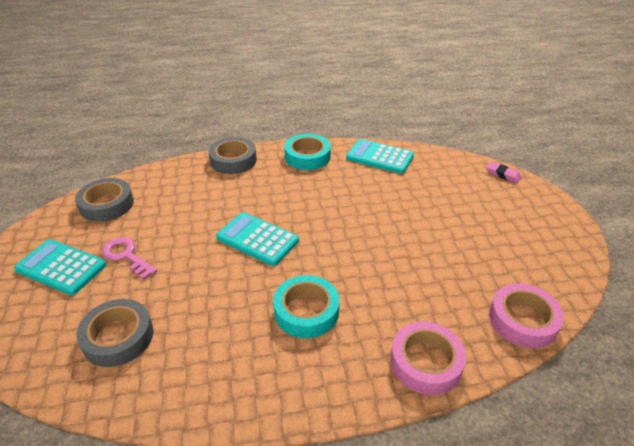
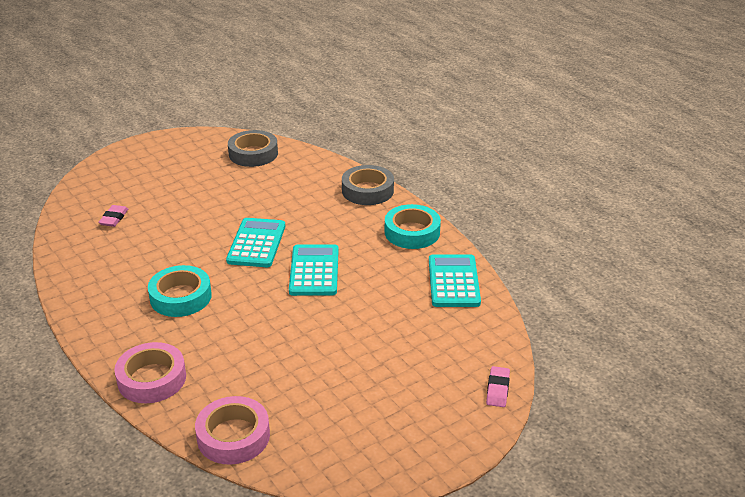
camera: 65 degrees right, 5 degrees down
(61, 267) = (169, 166): turquoise calculator -> turquoise calculator (314, 271)
(118, 337) = (114, 218): grey tape -> pink eraser
(126, 256) = (197, 188): pink key -> none

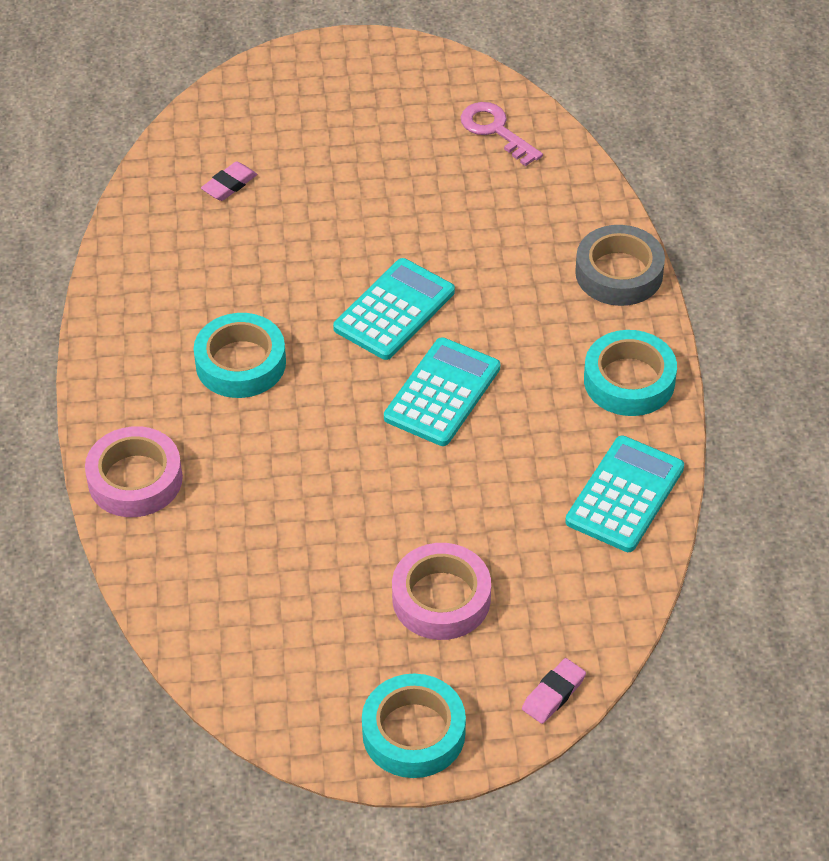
camera: 30 degrees right, 15 degrees up
(233, 436) = (182, 607): pink tape -> pink tape (441, 598)
(253, 154) = (495, 130): grey tape -> pink key
(434, 444) = (413, 732): none -> turquoise tape

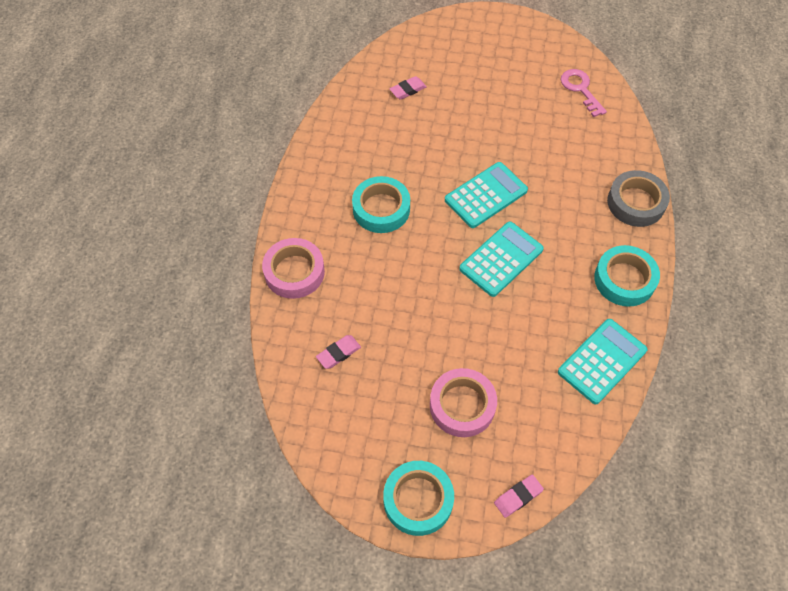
camera: 15 degrees right, 10 degrees up
(238, 573) = (338, 353): none -> pink eraser

